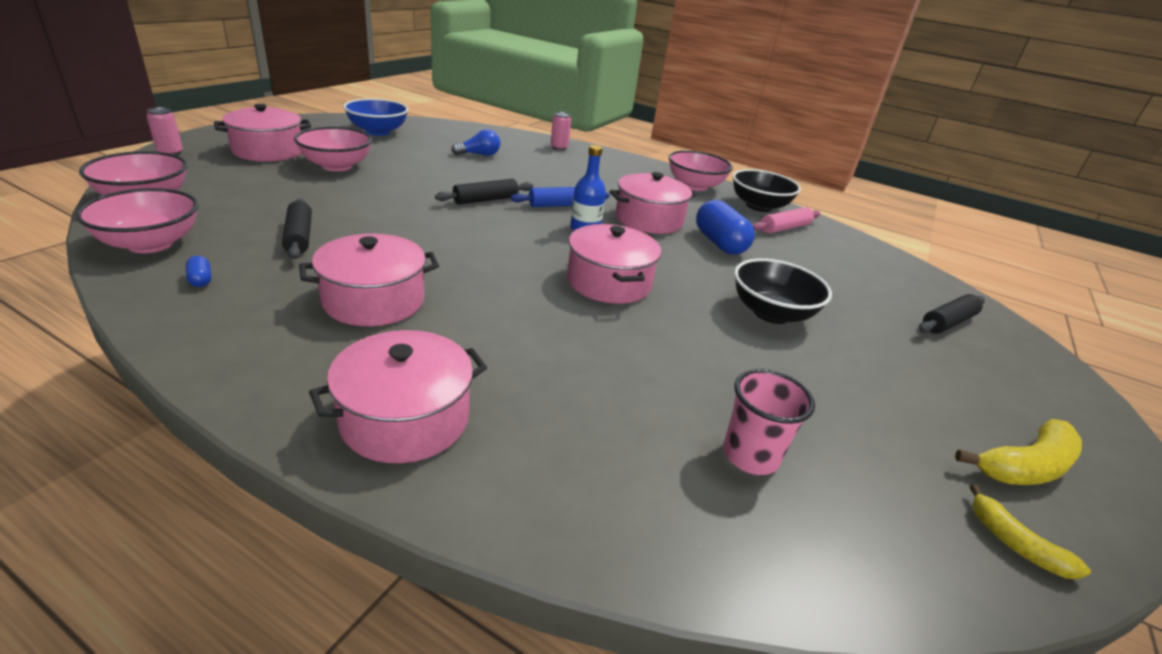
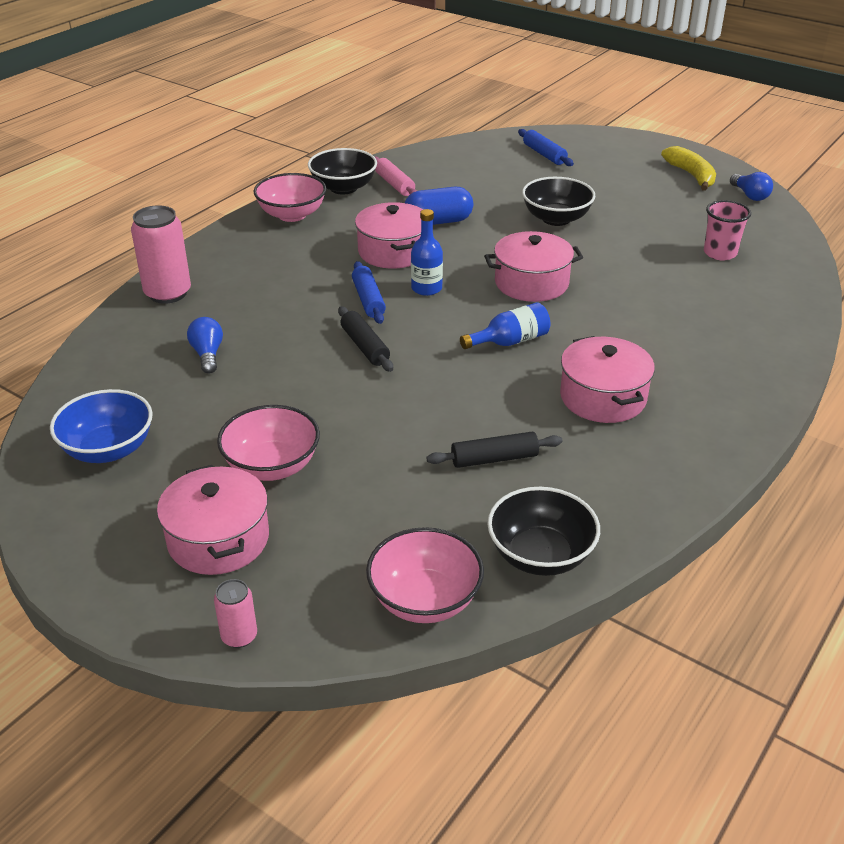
camera: 80 degrees left, 5 degrees up
(150, 244) = (540, 555): pink bowl -> black bowl
(201, 280) = (602, 500): blue capsule -> none
(405, 419) = (740, 369): pink pot -> none
(490, 260) = (510, 341): none -> blue bottle
(559, 147) = (168, 293): pink can -> pink can, size x1.91
(948, 322) = (544, 154): black rolling pin -> blue rolling pin
(1015, 544) = (750, 195): yellow banana -> blue light bulb

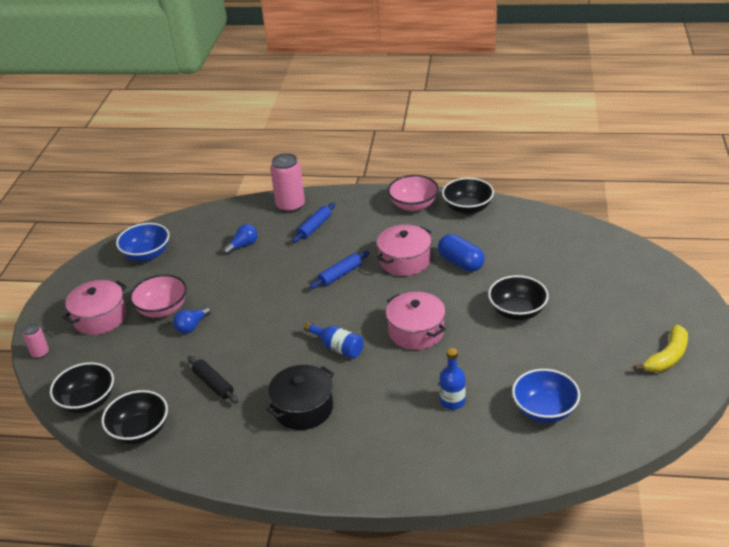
camera: 65 degrees right, 0 degrees up
(365, 346) = (290, 294): black rolling pin -> none
(394, 184) = (494, 225): pink rolling pin -> none
(425, 600) = (88, 402): pink bowl -> black bowl
(426, 288) = (372, 291): blue bottle -> blue bottle (452, 401)
(544, 154) = (615, 271): blue rolling pin -> blue rolling pin (314, 227)
(603, 397) = (303, 408): pink pot -> black pot
(720, 253) = (544, 410): pink cup -> blue bowl
(750, 195) = (666, 401): blue light bulb -> blue light bulb (192, 326)

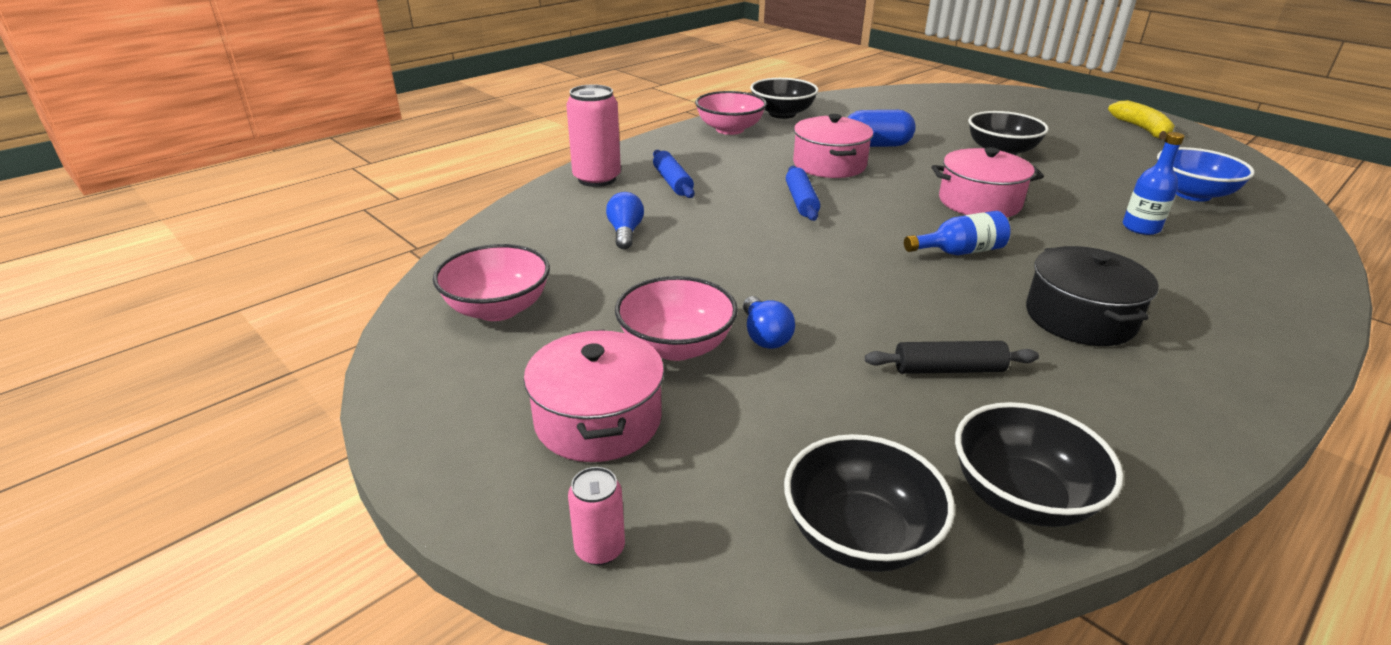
camera: 55 degrees left, 5 degrees down
(147, 255) = (498, 309): blue bowl -> pink bowl

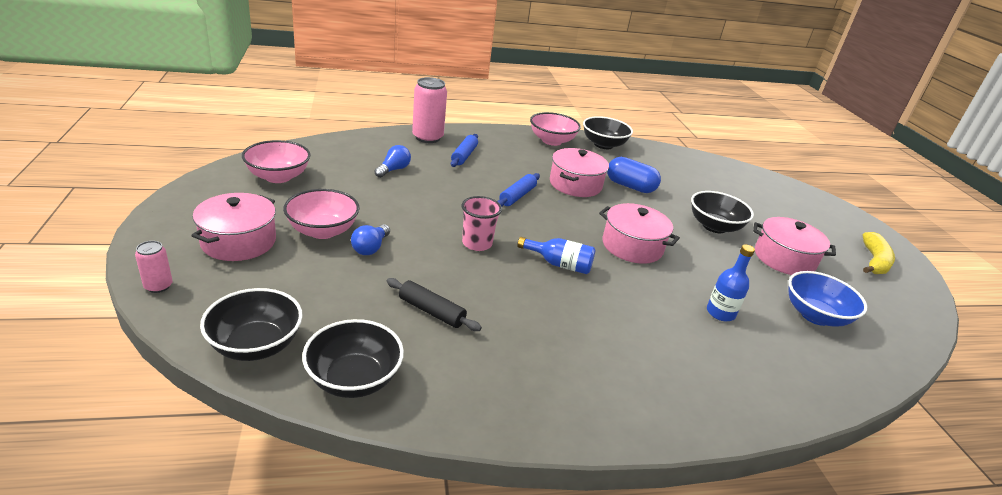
camera: 30 degrees right, 0 degrees up
(855, 271) = (477, 243): none -> pink cup
(1079, 318) = (561, 332): black pot -> none
(1092, 156) = (784, 259): none -> pink pot

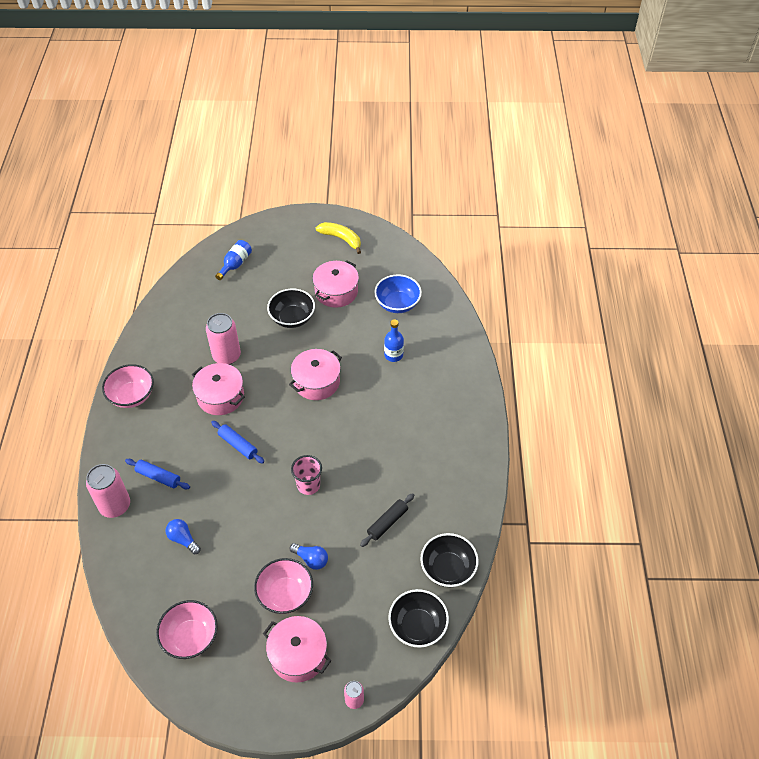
camera: 75 degrees left, 20 degrees up
(559, 264) = (337, 435): blue bottle -> blue bottle (235, 264)
(603, 145) = (144, 353): black bowl -> none
(630, 186) = (226, 356): blue capsule -> pink can

